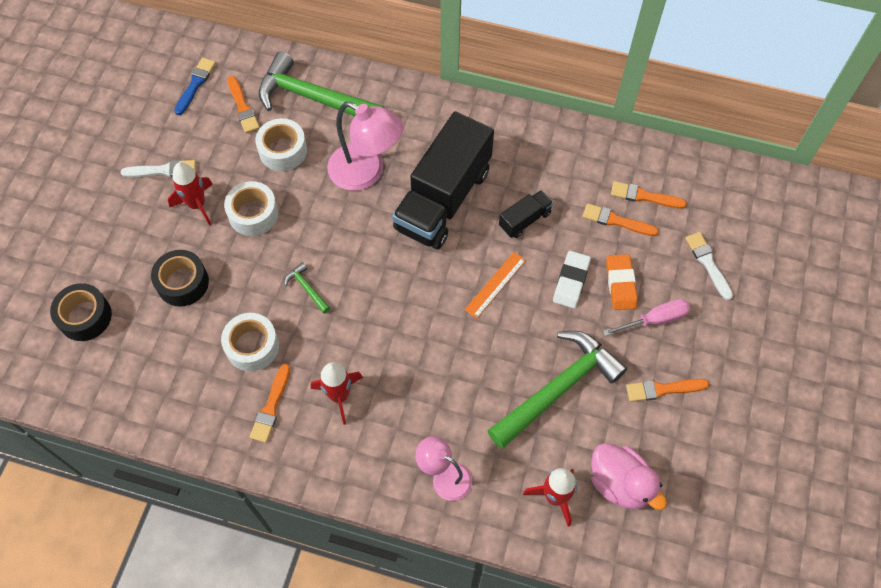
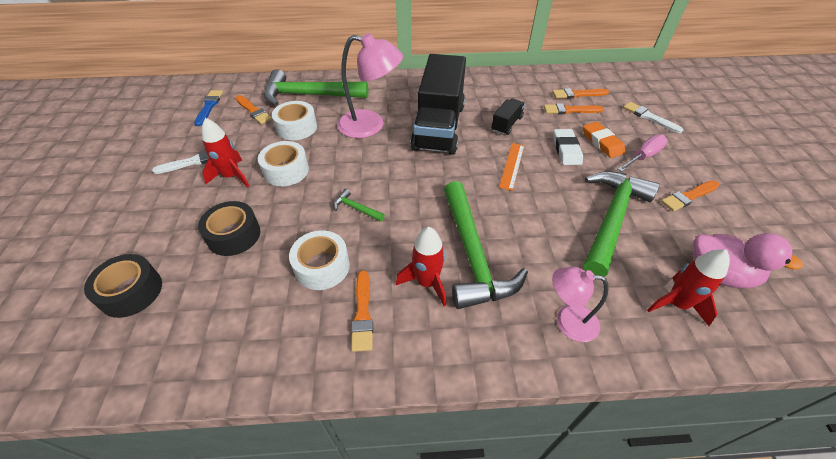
camera: 20 degrees left, 15 degrees down
(395, 381) = (472, 255): none -> green hammer

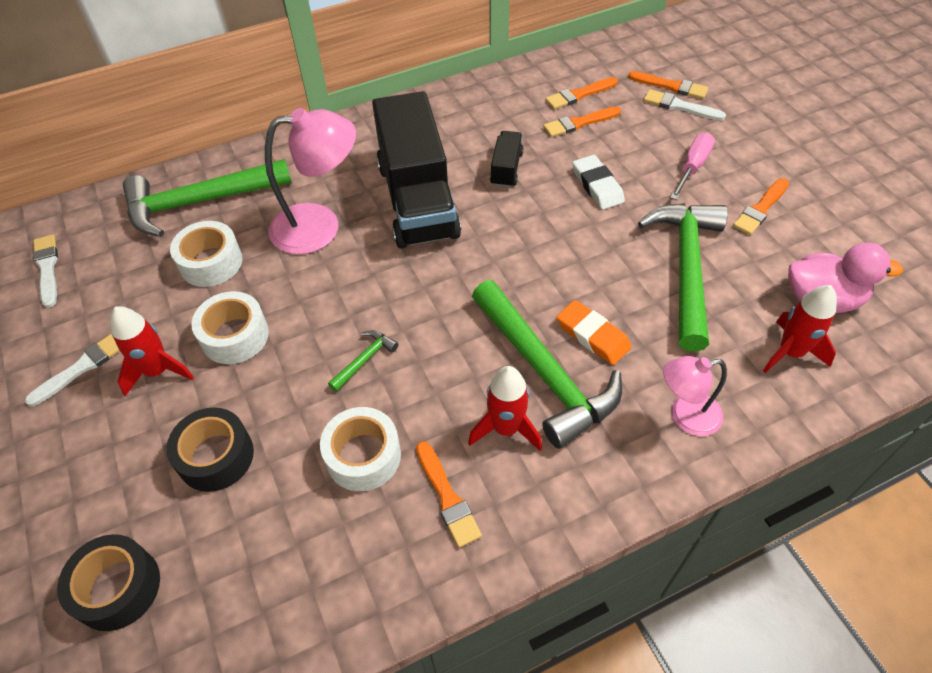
camera: 20 degrees left, 5 degrees up
(209, 106) = (47, 268): blue brush -> white brush
(253, 111) = (126, 255): orange brush -> orange brush (671, 86)
(356, 208) = (365, 359): green hammer -> green hammer turned 120 degrees clockwise
(512, 166) = (539, 231): orange ruler -> none
(602, 142) = (636, 161): orange eraser -> orange eraser (592, 335)

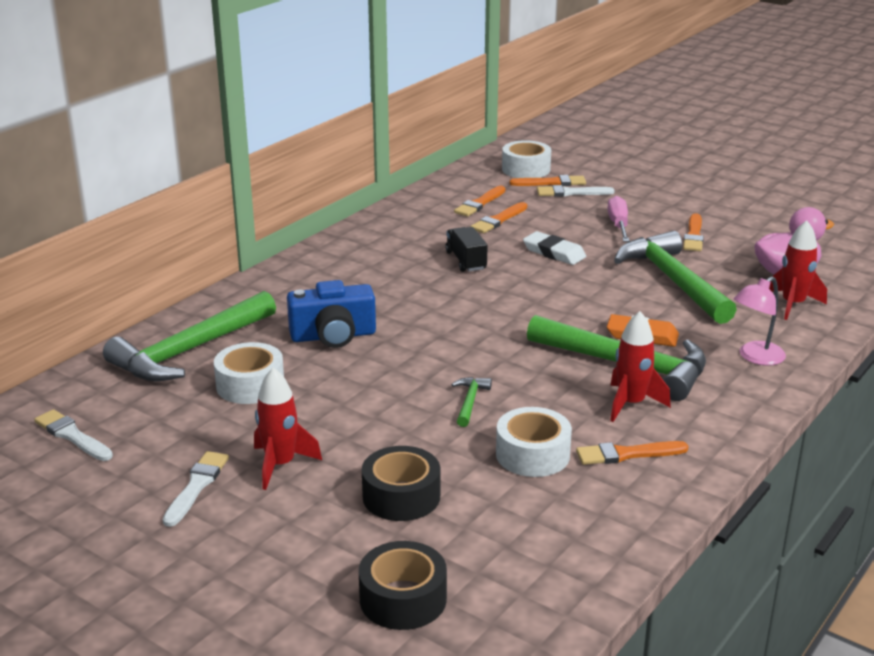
camera: 30 degrees left, 25 degrees down
(235, 336) = (331, 422): white tape -> white tape (526, 169)
(320, 226) = (333, 336): pink lamp -> blue camera
(417, 200) = (407, 298): black truck -> none
(447, 497) = (627, 454): orange brush -> orange brush turned 135 degrees clockwise

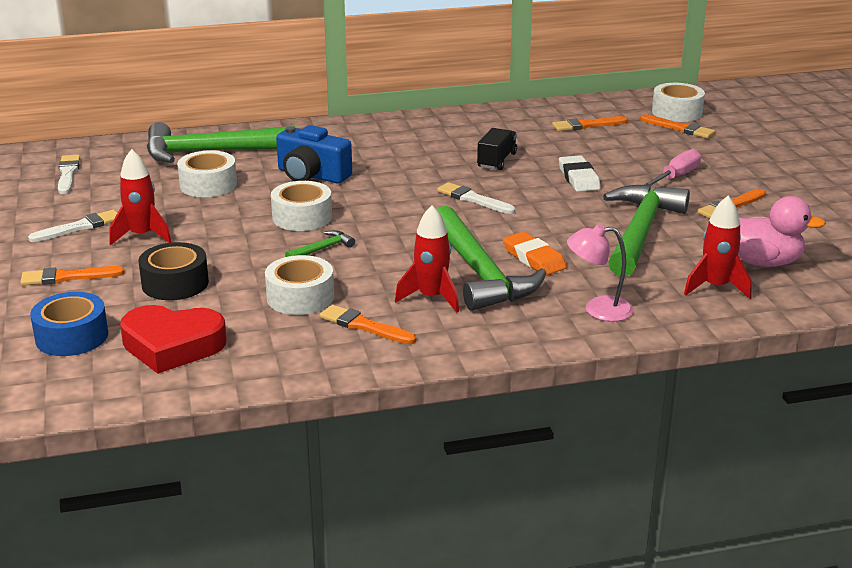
camera: 40 degrees right, 0 degrees up
(398, 379) = (302, 217): none -> white tape
(403, 599) = (72, 336): black tape -> blue tape
(498, 220) = (578, 141): orange brush -> orange brush (67, 277)
(510, 556) = (172, 345): none -> red heart
(571, 193) = (682, 141): white brush -> white brush (473, 199)

